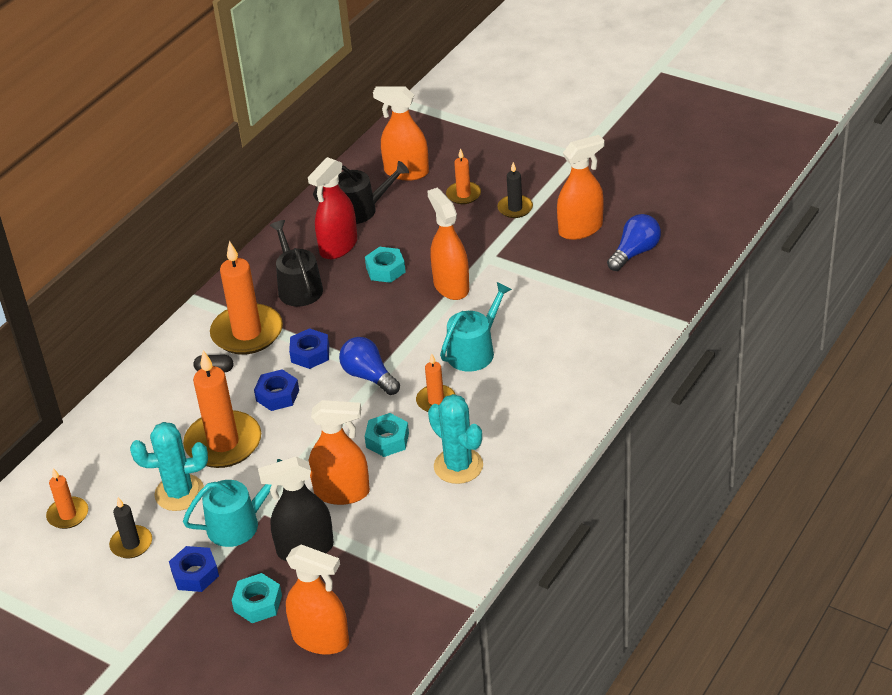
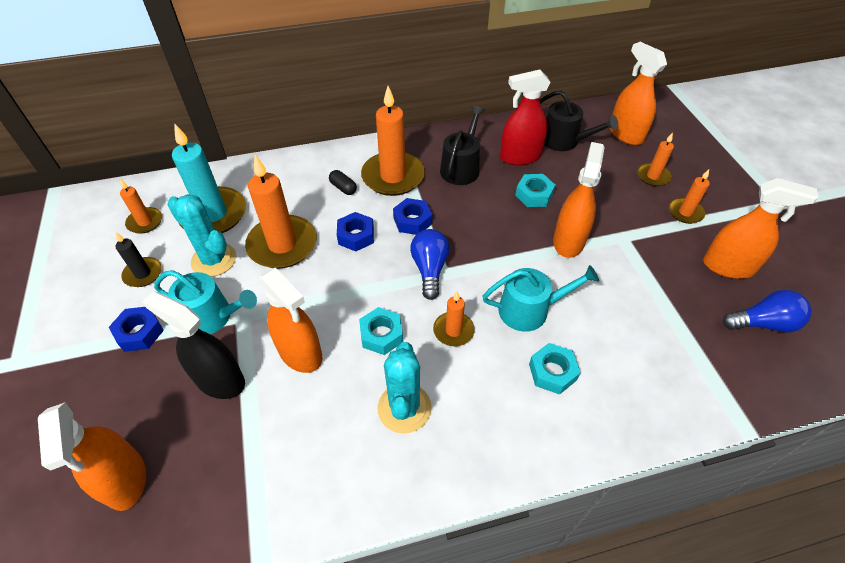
camera: 40 degrees right, 10 degrees up
(125, 466) = (213, 214): none -> turquoise candle
(258, 603) = (136, 398): turquoise nut -> turquoise nut (552, 372)
(515, 208) = (685, 212): black candle -> orange candle

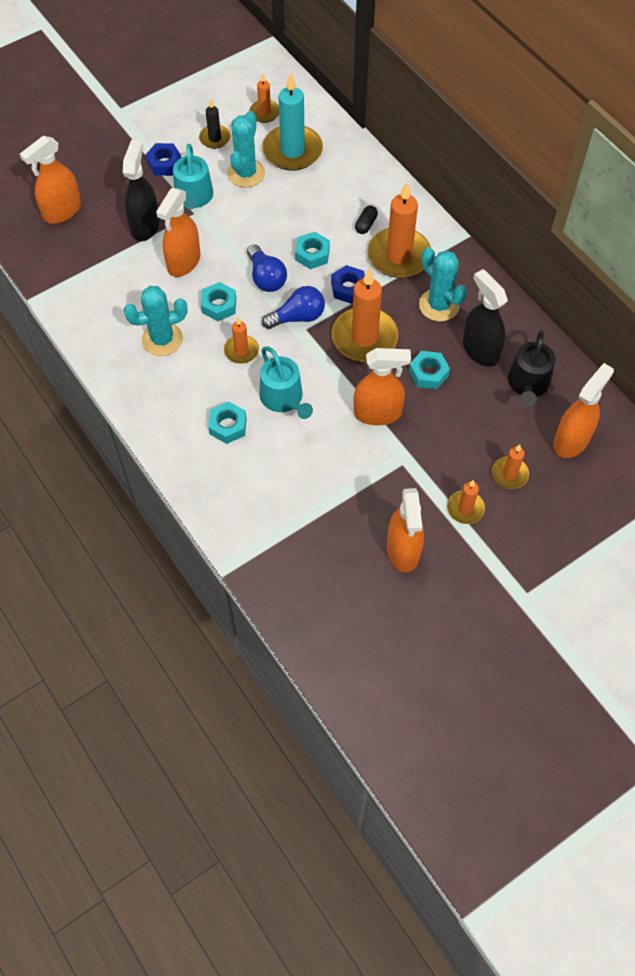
camera: 70 degrees right, 10 degrees up
(282, 245) = (280, 209): orange candle -> orange candle (364, 337)
(356, 236) = (312, 254): blue nut -> turquoise nut
(461, 167) = (439, 305): black watering can -> turquoise cactus
(520, 157) = (480, 350): red spray bottle -> black spray bottle
(763, 323) = (342, 580): blue light bulb -> blue light bulb (266, 278)

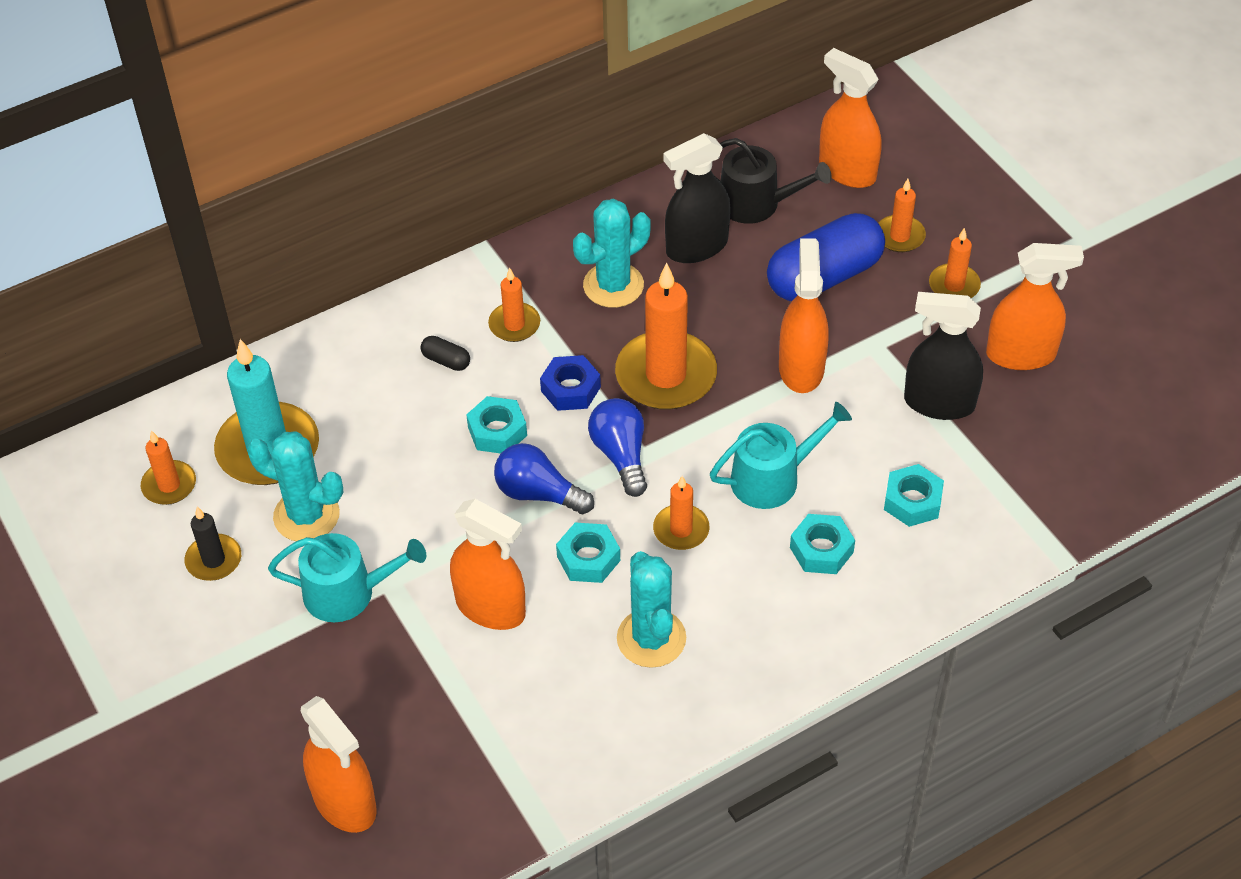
camera: 85 degrees left, 10 degrees down
(145, 225) = (401, 666): black spray bottle -> black spray bottle (938, 403)
(164, 163) = (259, 637): blue nut -> none
(266, 278) = (538, 493): blue light bulb -> blue light bulb turned 135 degrees counterclockwise
(399, 256) = (514, 324): orange candle -> orange candle, size x0.52
(428, 373) = (734, 306): turquoise nut -> turquoise nut (912, 501)
(463, 426) = (824, 276): none -> blue capsule

